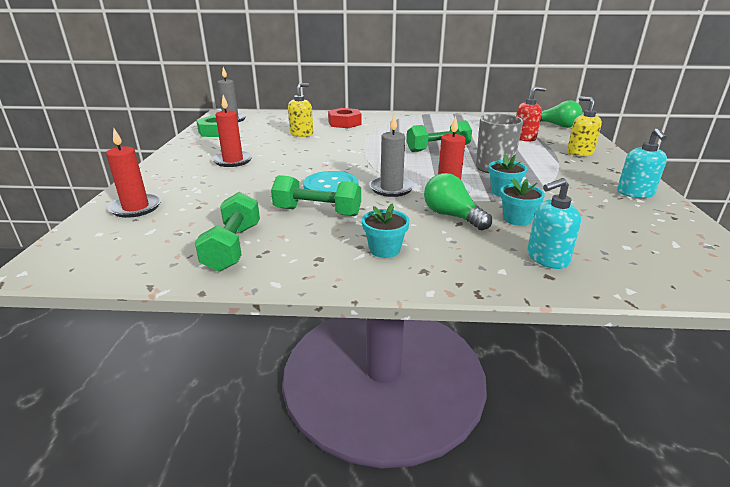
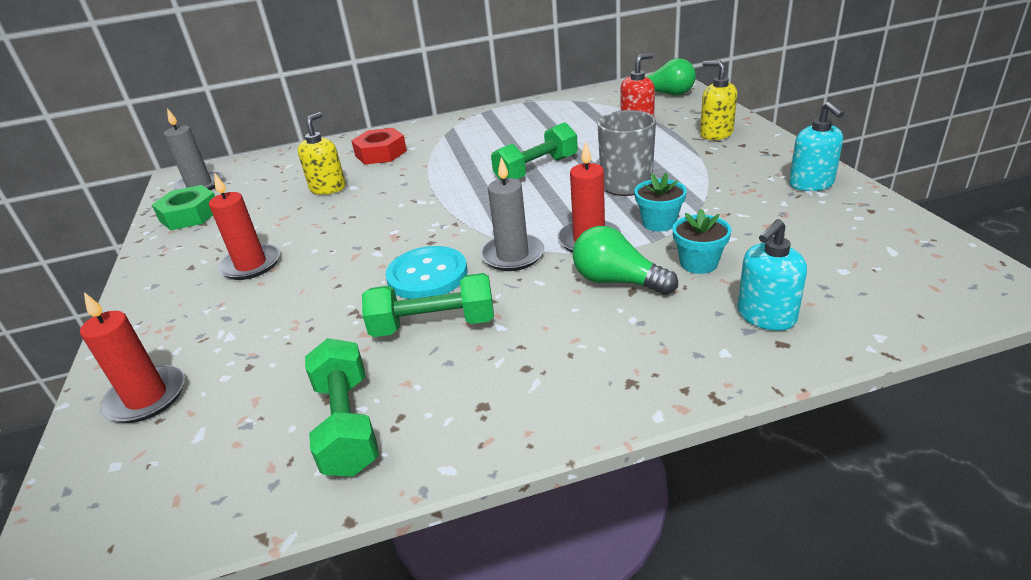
camera: 15 degrees left, 5 degrees up
(384, 249) = (561, 363): turquoise flower pot -> none

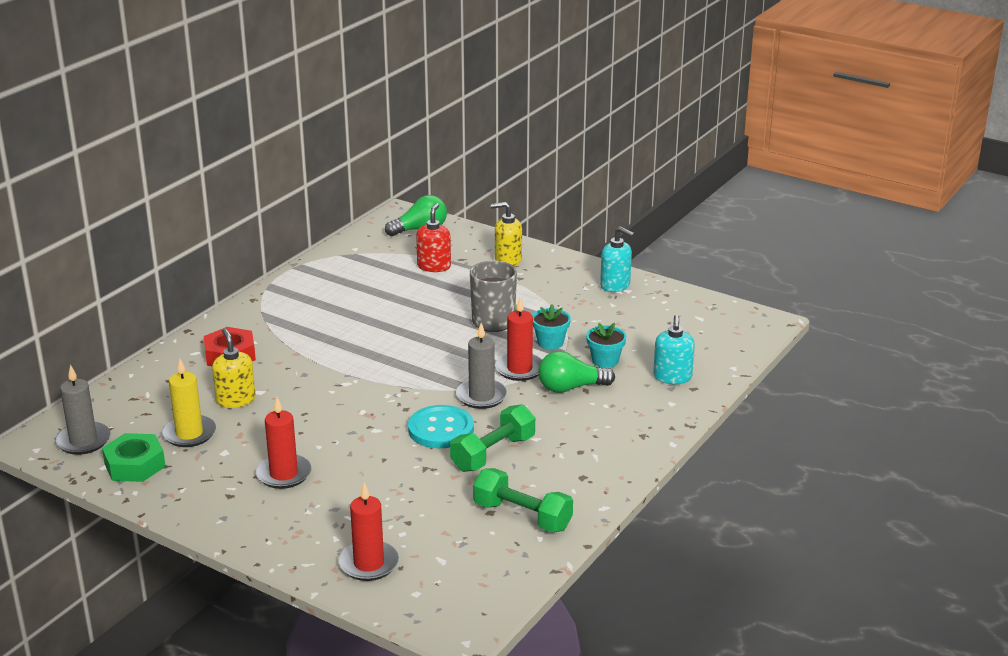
camera: 45 degrees left, 5 degrees down
(258, 204) = (189, 434): none -> yellow candle
(536, 170) = (405, 329): green dumbbell -> none

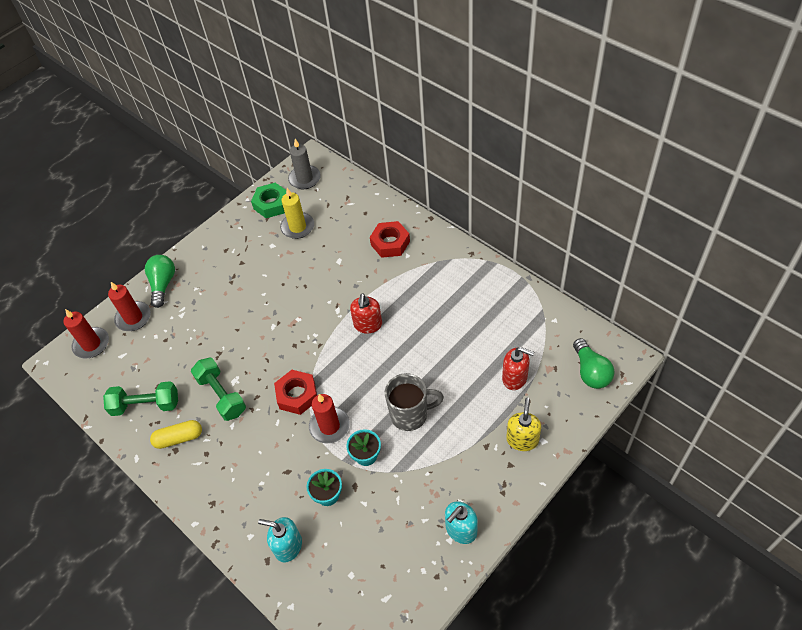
camera: 105 degrees right, 25 degrees up
(235, 400) = (331, 248): yellow soap dispenser -> none
(284, 474) = (238, 276): red candle -> red candle (91, 344)
(369, 359) = (368, 325): none -> red soap dispenser
(441, 429) = (261, 365): turquoise button -> none
(481, 396) = (297, 395): grey candle -> red nut
(522, 516) = (146, 405): green dumbbell -> green dumbbell turned 45 degrees clockwise
(565, 477) = (179, 438): none -> yellow capsule
(571, 388) = (292, 460): green light bulb -> green light bulb (163, 284)

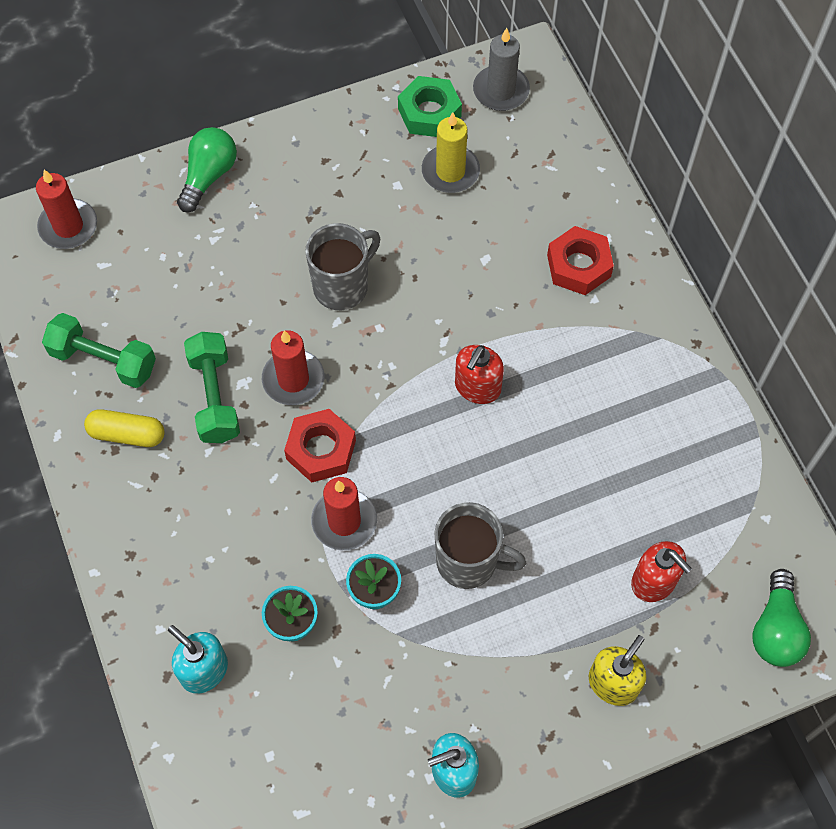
camera: 20 degrees right, 10 degrees up
(133, 318) = (144, 211): red candle -> red candle (293, 379)
(267, 307) = (342, 286): none -> grey mug

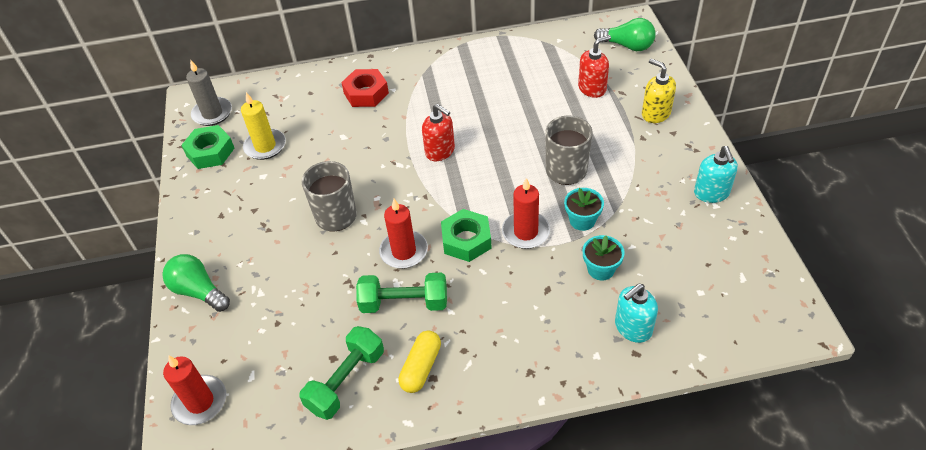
camera: 75 degrees left, 15 degrees down
(321, 450) = (466, 240): red nut -> green nut

